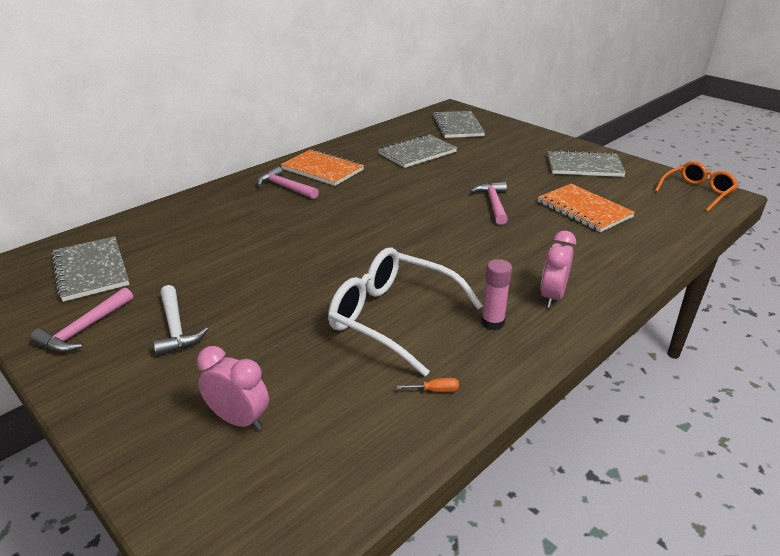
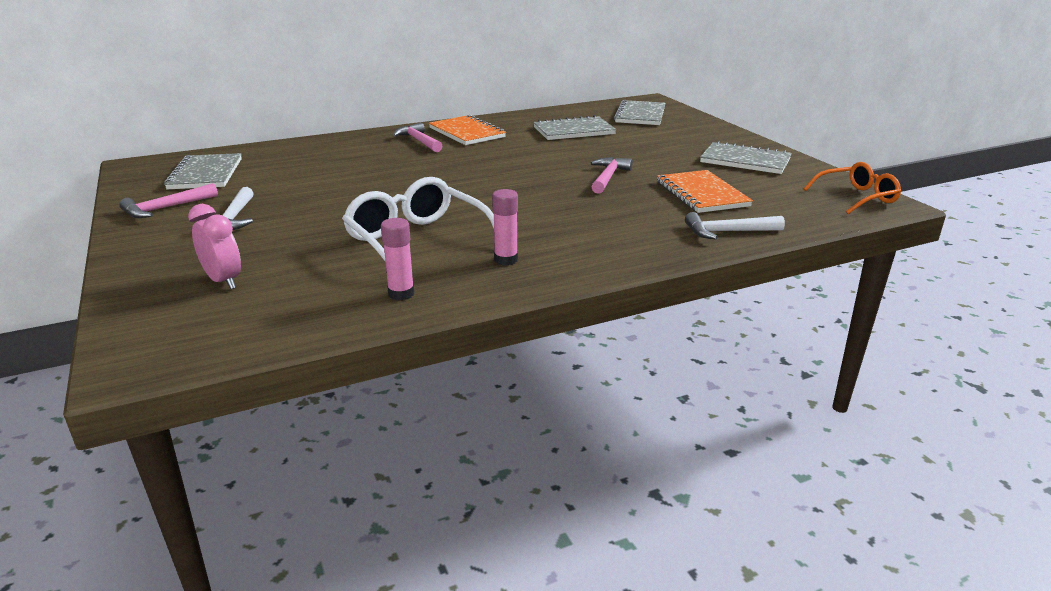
camera: 20 degrees right, 5 degrees down
(435, 390) = (401, 294): orange screwdriver -> pink glue stick
(552, 296) = (587, 251): pink clock -> none
(640, 249) = (728, 232): none -> white hammer

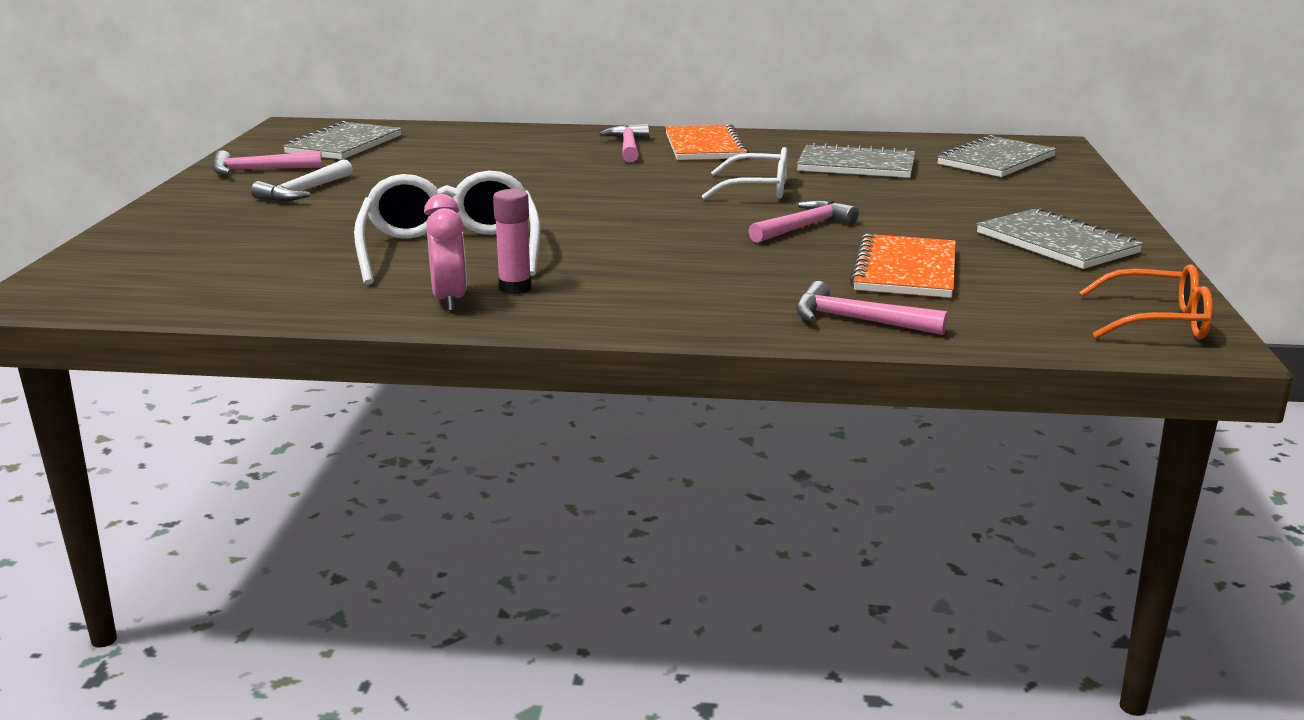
camera: 30 degrees right, 5 degrees down
(223, 281) = (209, 245): pink clock -> pink clock (449, 300)
(401, 294) = (350, 294): pink glue stick -> none
(543, 157) = (757, 189): none -> white glasses
(728, 232) = (857, 320): white hammer -> pink hammer

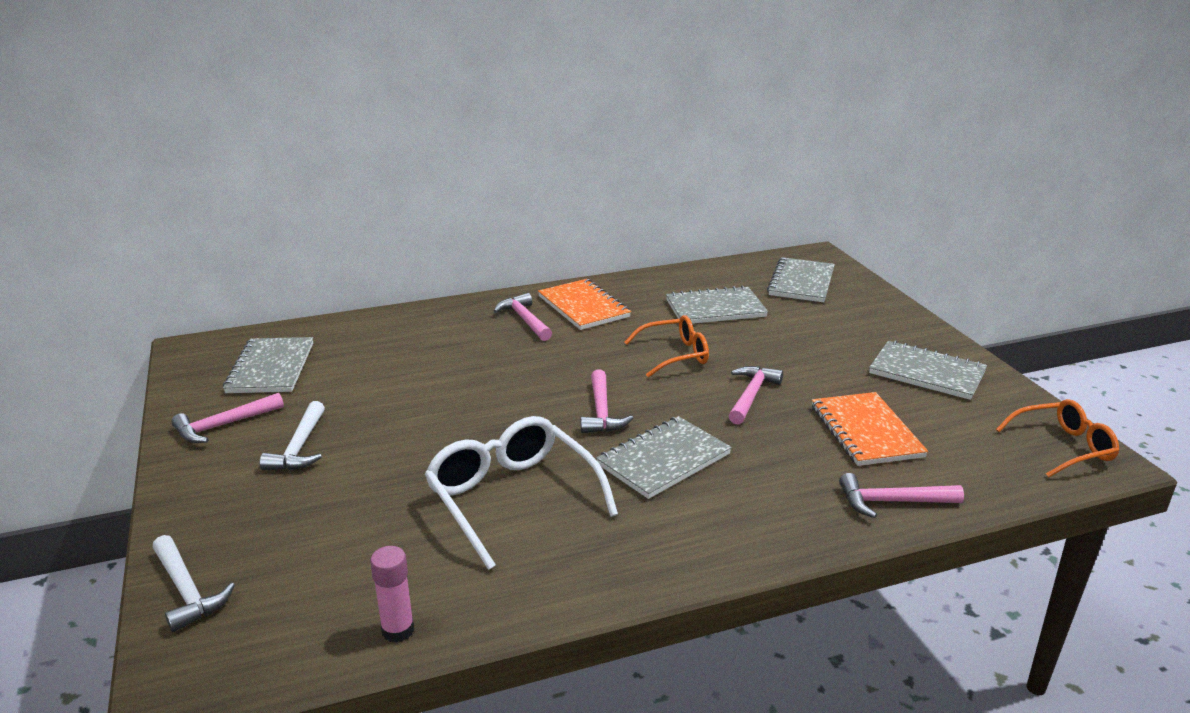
camera: 25 degrees left, 5 degrees up
(107, 250) = (187, 591): none -> white hammer
(449, 300) = (579, 570): pink clock -> none
(515, 288) = (615, 536): pink glue stick -> pink glue stick (398, 630)
(619, 213) = (601, 412): none -> pink hammer
(638, 252) = (664, 459): none -> grey notebook
(757, 189) = (674, 355): white glasses -> orange glasses

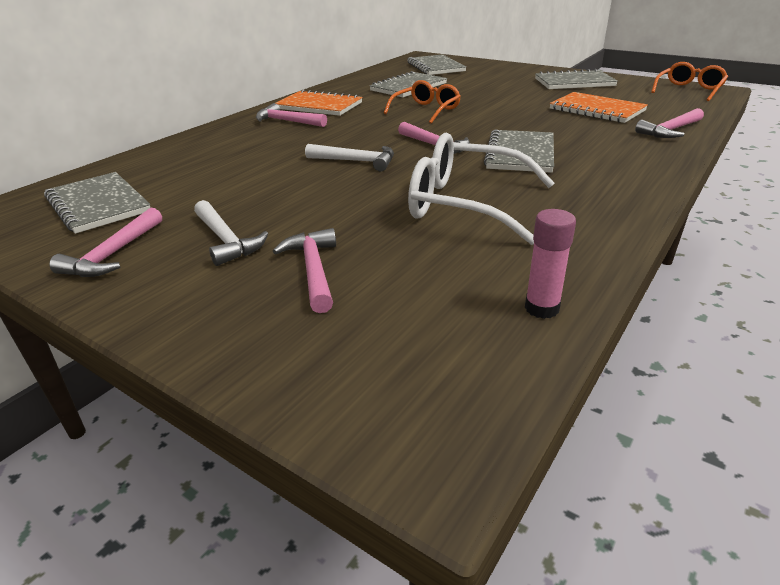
camera: 35 degrees left, 5 degrees up
(187, 591) = (297, 380): white hammer -> white hammer (356, 161)
(751, 395) = (508, 114): pink hammer -> pink hammer (313, 270)

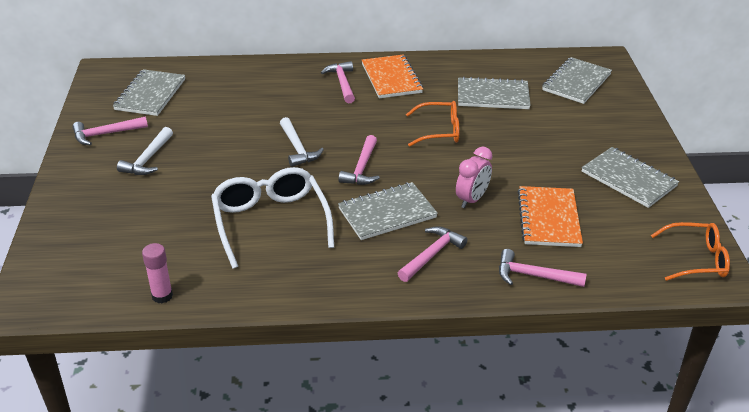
camera: 50 degrees right, 5 degrees up
(313, 270) = (141, 203): pink hammer -> pink hammer (432, 254)
(540, 123) = (472, 199): none -> pink clock

